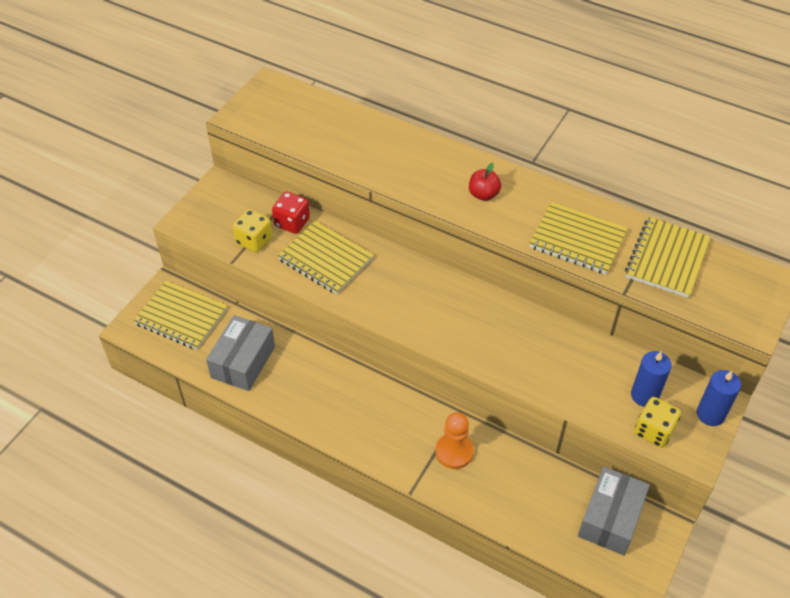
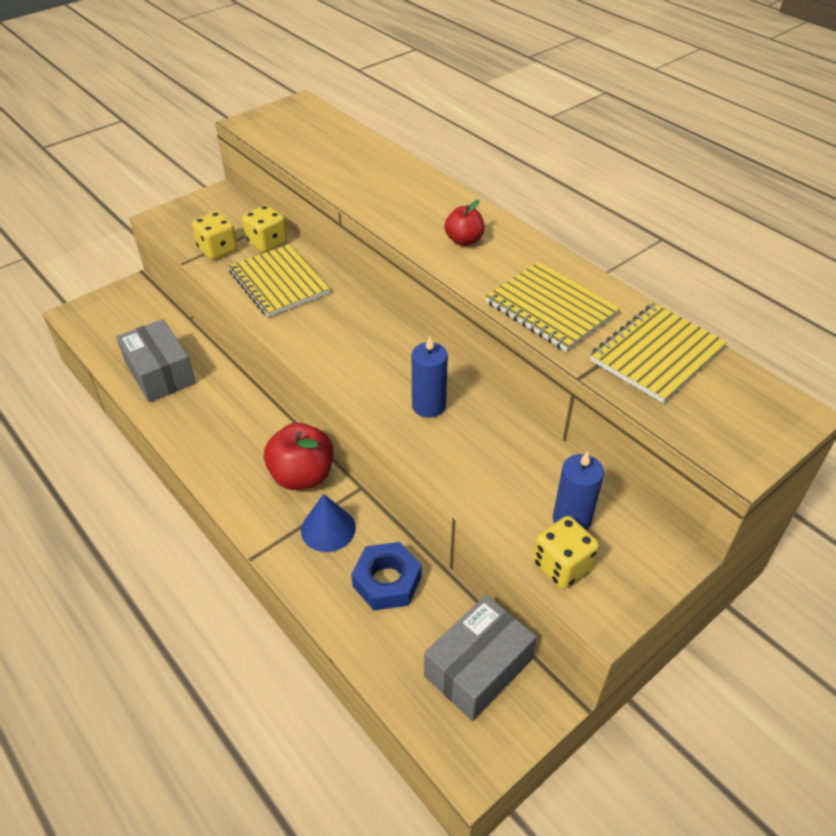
camera: 20 degrees right, 5 degrees down
(181, 317) = (129, 316): yellow notebook -> none
(243, 362) = (160, 373): grey box -> grey box turned 75 degrees counterclockwise
(292, 222) = (267, 243): red dice -> yellow dice
(411, 416) = (302, 476): none -> red apple
(454, 452) = (328, 529): orange pawn -> blue cone
(518, 478) = (387, 581): none -> blue nut
(710, 414) = (651, 568): blue candle -> blue candle (428, 405)

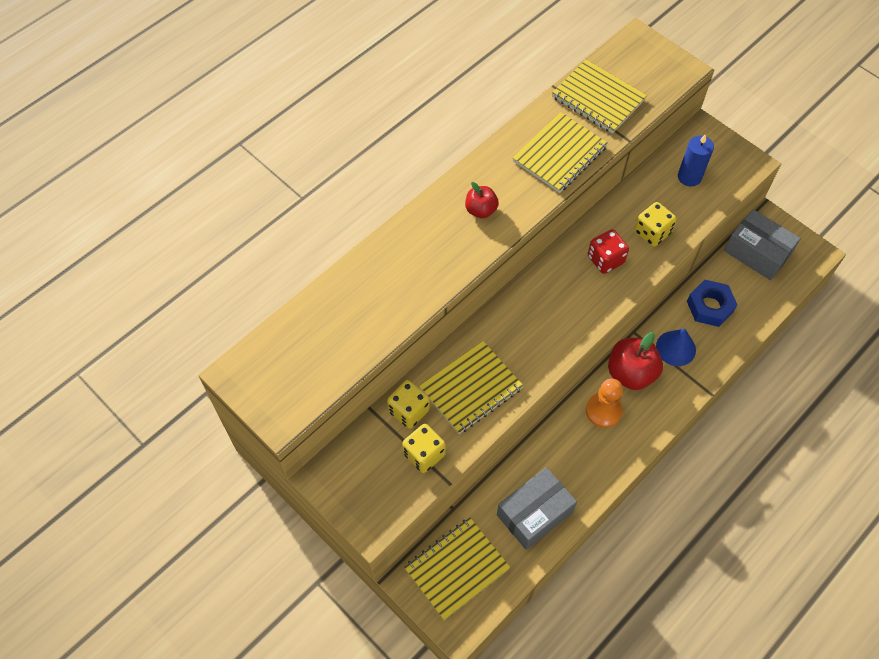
camera: 95 degrees left, 15 degrees up
(130, 316) = (456, 568): none -> yellow notebook
(259, 443) = (603, 411): none -> orange pawn
(428, 405) = (605, 259): blue candle -> red dice
(562, 565) = (725, 183): yellow dice -> yellow dice (652, 232)

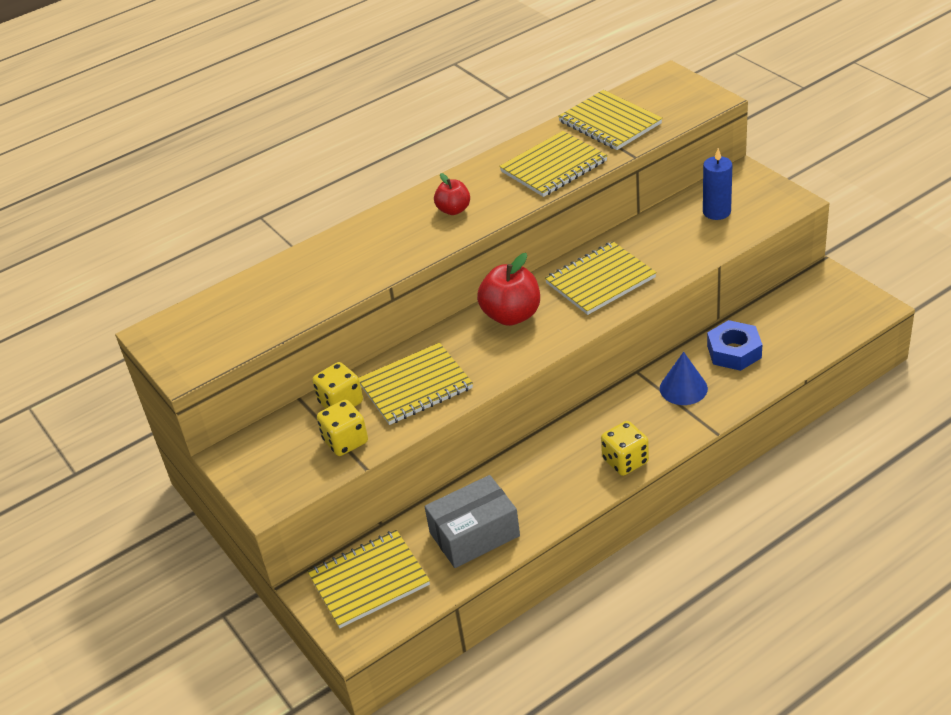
camera: 15 degrees right, 20 degrees down
(603, 411) = (582, 442): orange pawn -> none
(605, 259) = (600, 280): red dice -> yellow notebook
(631, 373) = (623, 409): red apple -> red apple (511, 315)
(652, 232) = (660, 258): yellow dice -> yellow dice (625, 461)
(757, 253) = (803, 304): grey box -> none

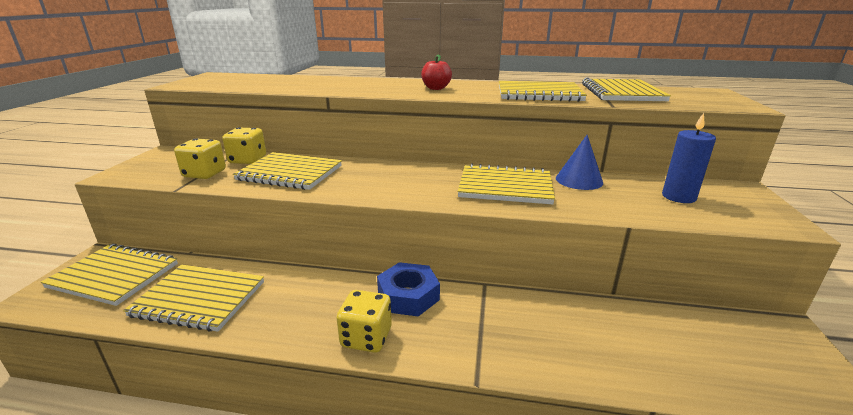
camera: 40 degrees right, 15 degrees down
(474, 534) = (199, 299): grey box -> yellow notebook
(511, 315) = (411, 174): red apple -> none
(683, 388) = (503, 321): blue cone -> blue cone (579, 180)
(734, 351) = (594, 327): blue nut -> blue nut (408, 296)

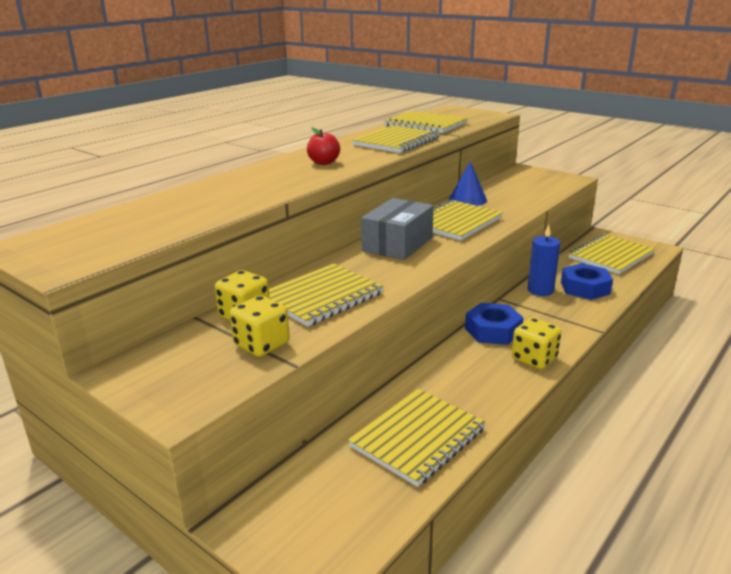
camera: 60 degrees left, 0 degrees up
(114, 275) = (312, 502): yellow notebook -> yellow notebook (610, 256)
(419, 175) = (397, 244): none -> grey box
(586, 345) = (585, 288): none -> blue nut
(678, 197) = (519, 186): blue candle -> blue candle (540, 290)

